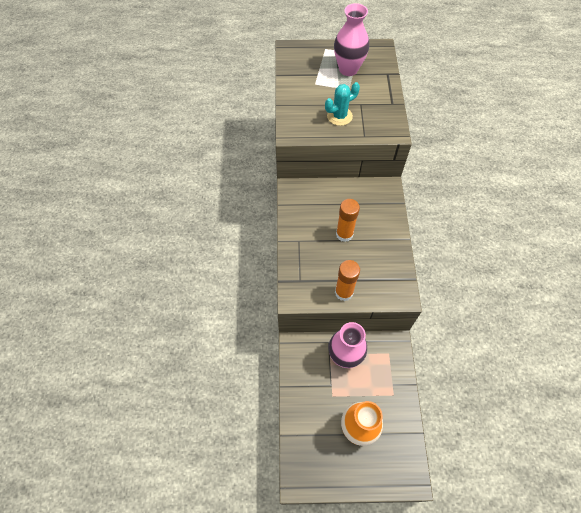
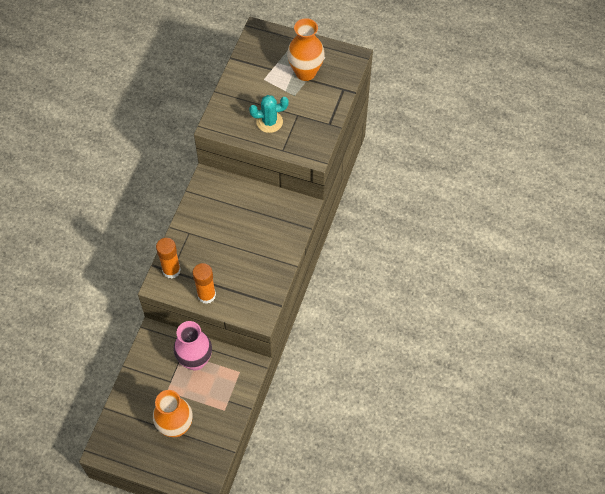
camera: 20 degrees right, 0 degrees up
(344, 234) = (235, 241): orange glue stick -> orange glue stick (171, 270)
(348, 69) = (305, 72): pink vase -> orange vase

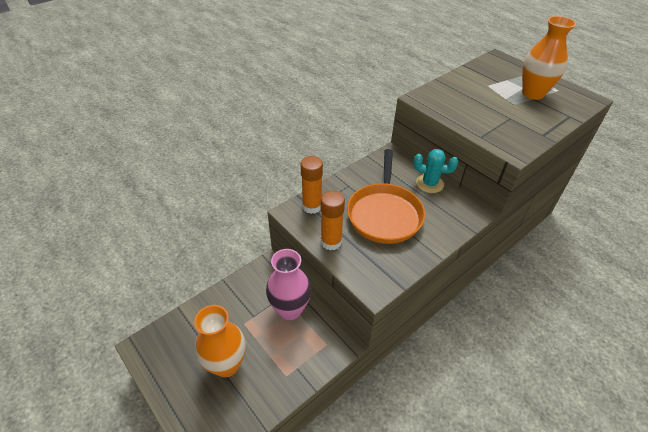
camera: 30 degrees right, 15 degrees down
(233, 247) = (384, 214): none -> orange pan
(269, 122) = (478, 113): turquoise cactus -> turquoise cactus (429, 183)

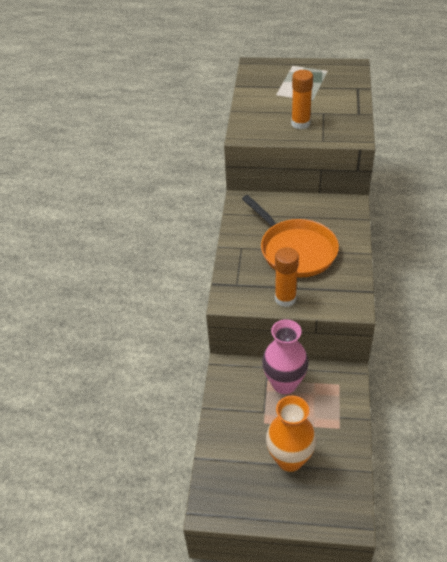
camera: 40 degrees left, 0 degrees up
(312, 206) = (236, 284): orange glue stick -> orange glue stick (300, 123)
(429, 183) = (297, 204): turquoise cactus -> none
(533, 93) = (314, 83): orange vase -> none

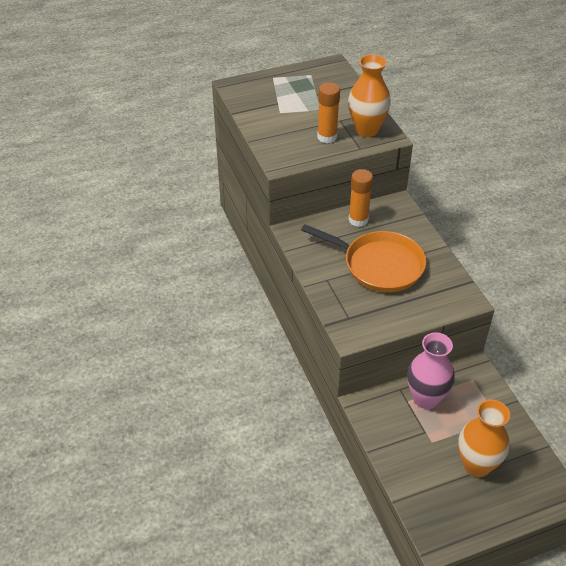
camera: 30 degrees left, 0 degrees up
(285, 299) = (403, 315): orange glue stick -> orange glue stick (358, 220)
(340, 126) = (366, 130): none -> orange vase

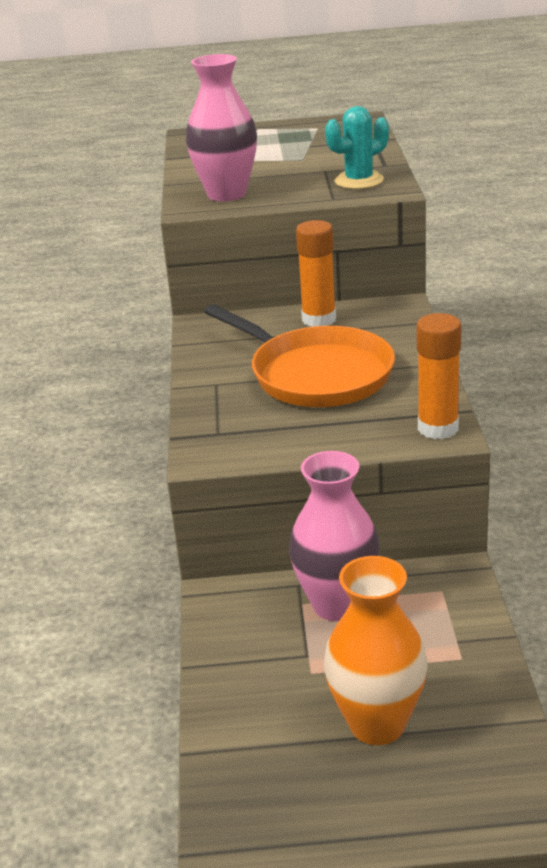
camera: 20 degrees right, 15 degrees down
(294, 149) = (226, 194): none -> pink vase
(327, 137) = (289, 185): orange glue stick -> orange glue stick (438, 428)
(366, 130) = (359, 181): orange vase -> turquoise cactus

